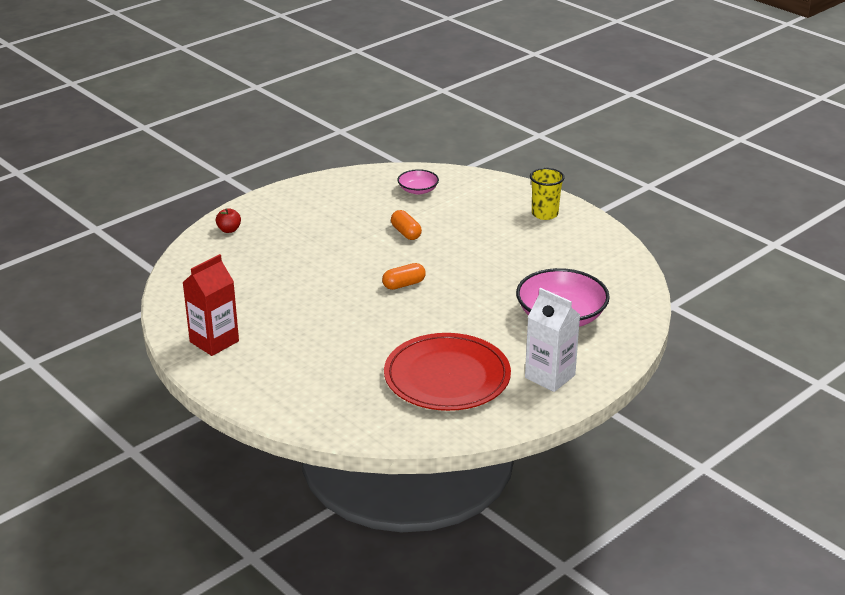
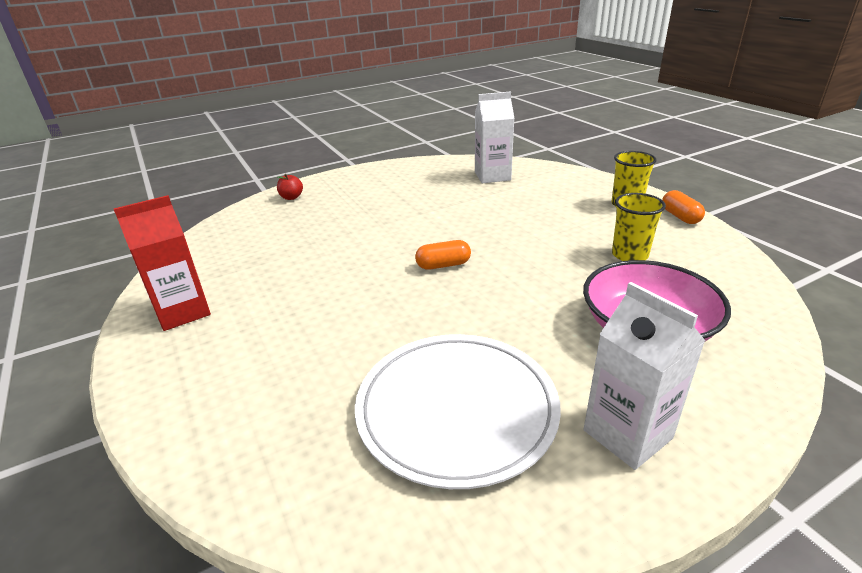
camera: 15 degrees right, 0 degrees up
(406, 233) = (466, 212): orange capsule -> orange capsule (680, 217)
(418, 190) = (492, 176): pink bowl -> white carton
(447, 376) = (456, 409): red plate -> white plate
(548, 262) = (629, 255): none -> yellow cup

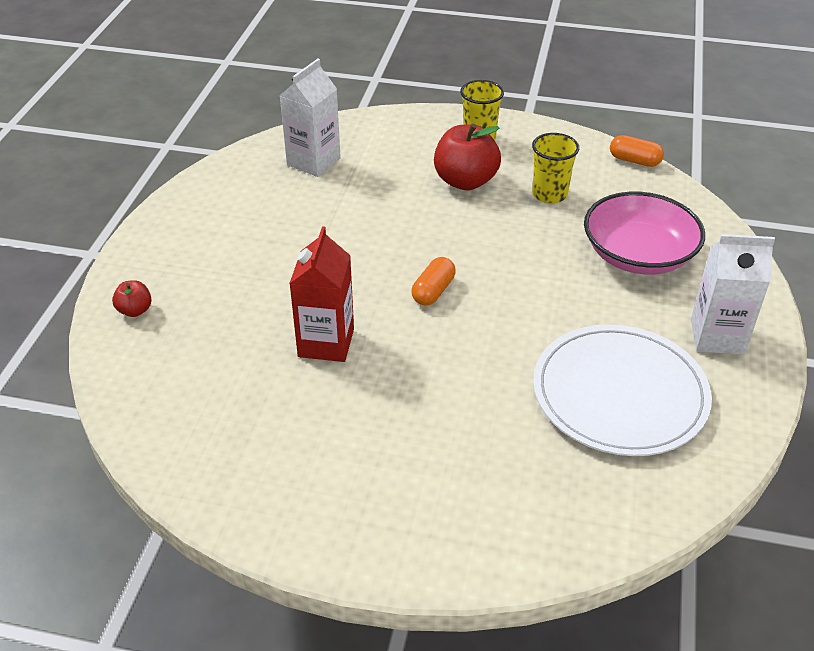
camera: 50 degrees left, 10 degrees up
(183, 312) = (290, 493): red carton -> red carton (326, 343)
(574, 221) = (465, 181): none -> red apple
(680, 217) = (533, 132): orange capsule -> orange capsule (634, 161)

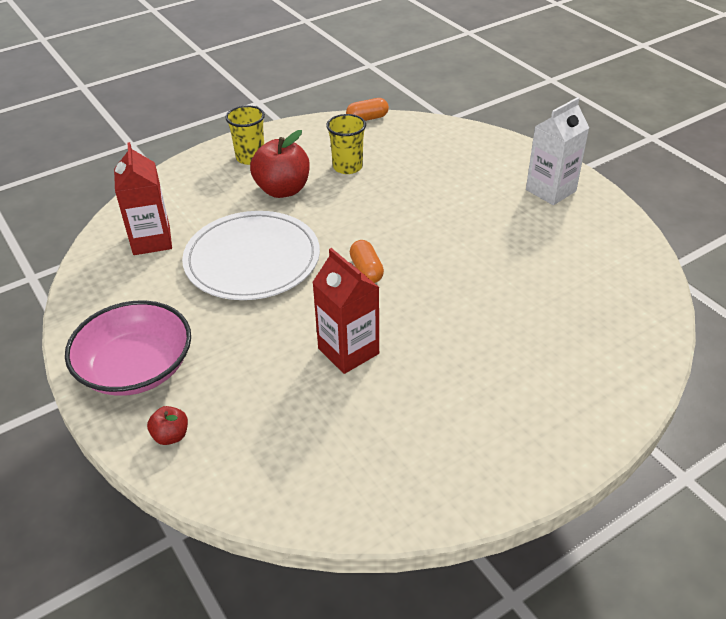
camera: 45 degrees left, 0 degrees up
(313, 162) = (151, 240): white carton -> red carton
(619, 394) = (552, 255): white plate -> white plate (252, 259)
(638, 255) = (449, 172): pink bowl -> pink bowl (136, 368)

